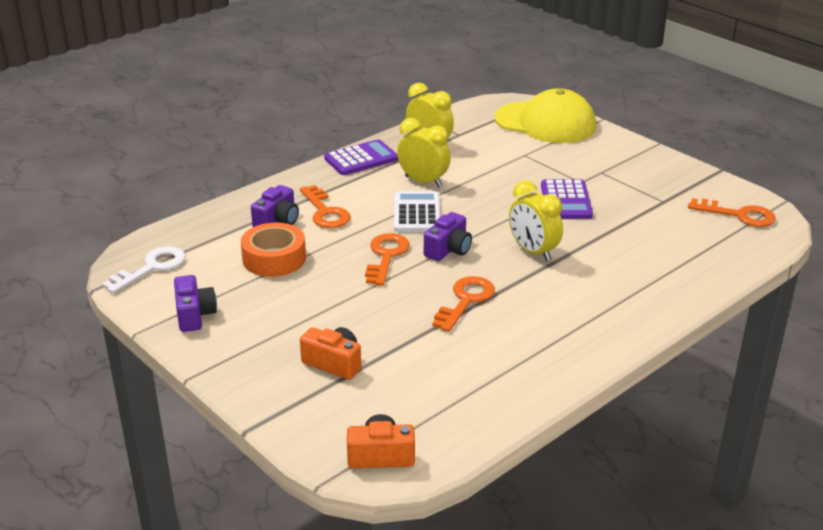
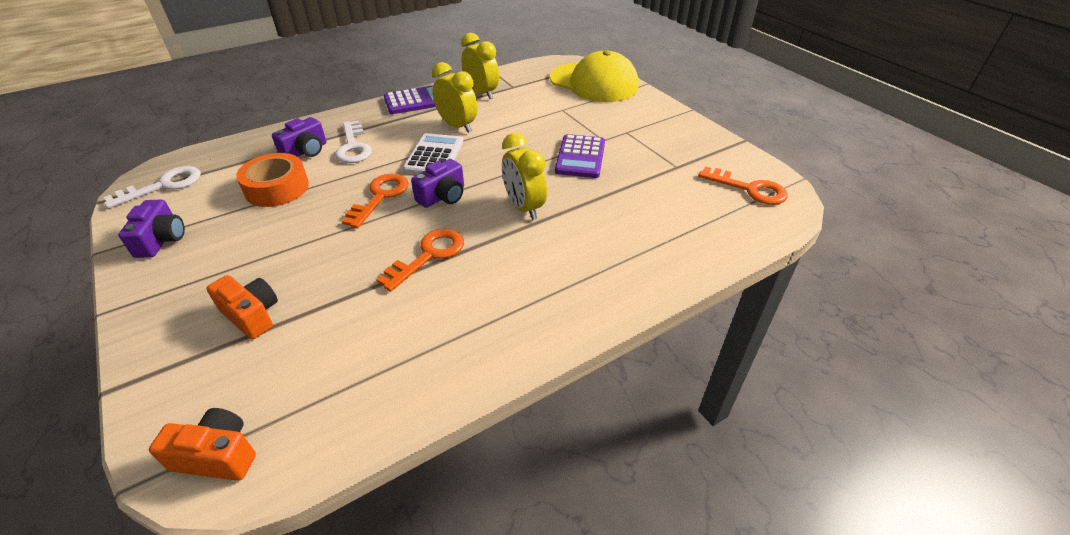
camera: 10 degrees right, 10 degrees up
(325, 212) = (353, 147): orange key -> white key

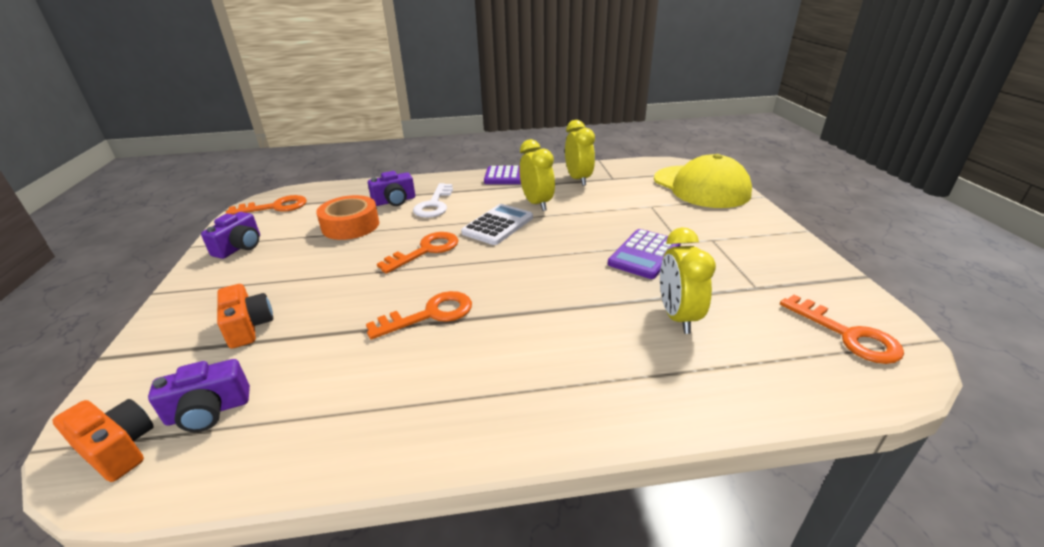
camera: 25 degrees right, 10 degrees down
(163, 186) = (275, 207): white key -> orange key
(443, 196) = (481, 262): purple camera -> purple camera (209, 411)
(523, 207) = (553, 291): yellow clock -> yellow clock (677, 317)

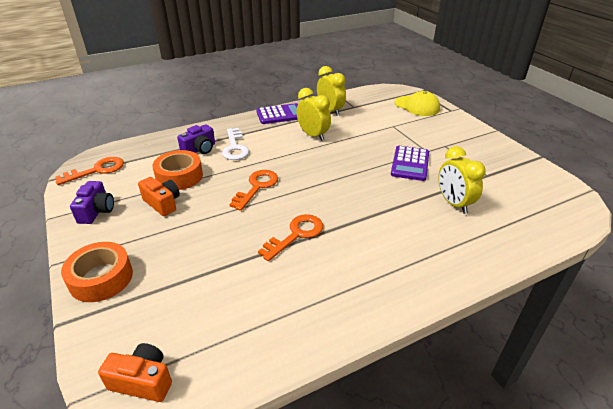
camera: 20 degrees left, 5 degrees up
(182, 317) = (101, 278): none -> orange tape
(209, 411) = (189, 338): purple camera -> none
(248, 327) = (164, 273): orange camera -> orange camera (162, 203)
(498, 225) = (296, 157): white calculator -> none
(701, 187) = (417, 106): yellow cap -> yellow cap, size x0.65
(847, 335) = (548, 196): orange key -> none

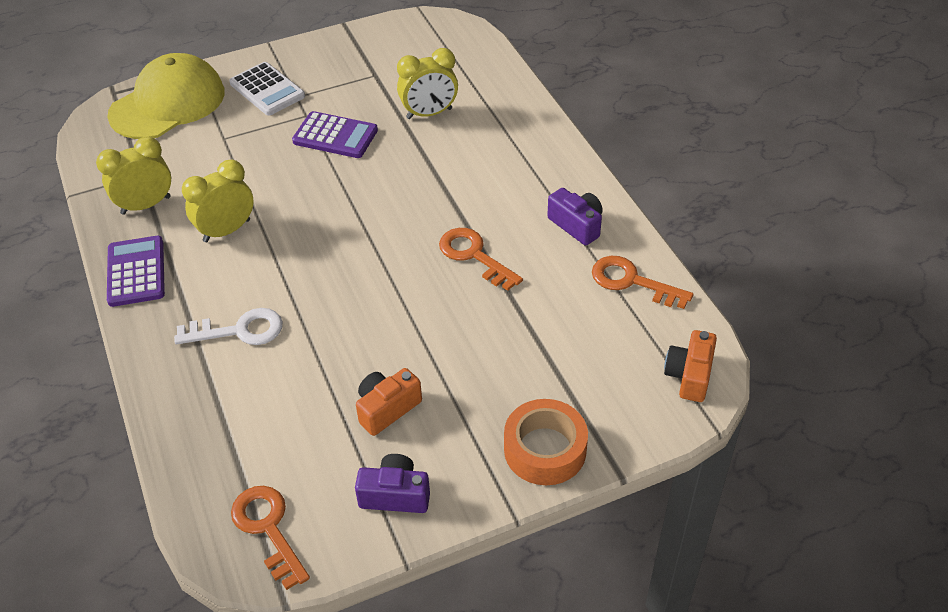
camera: 85 degrees left, 10 degrees up
(179, 176) = (314, 397): orange tape -> none
(199, 149) = (232, 380): purple camera -> purple camera (577, 225)
(257, 187) = (362, 297): orange key -> orange key (632, 282)
(417, 106) = (168, 103): yellow cap -> yellow cap, size x1.55
(446, 135) = (267, 90): none -> white calculator

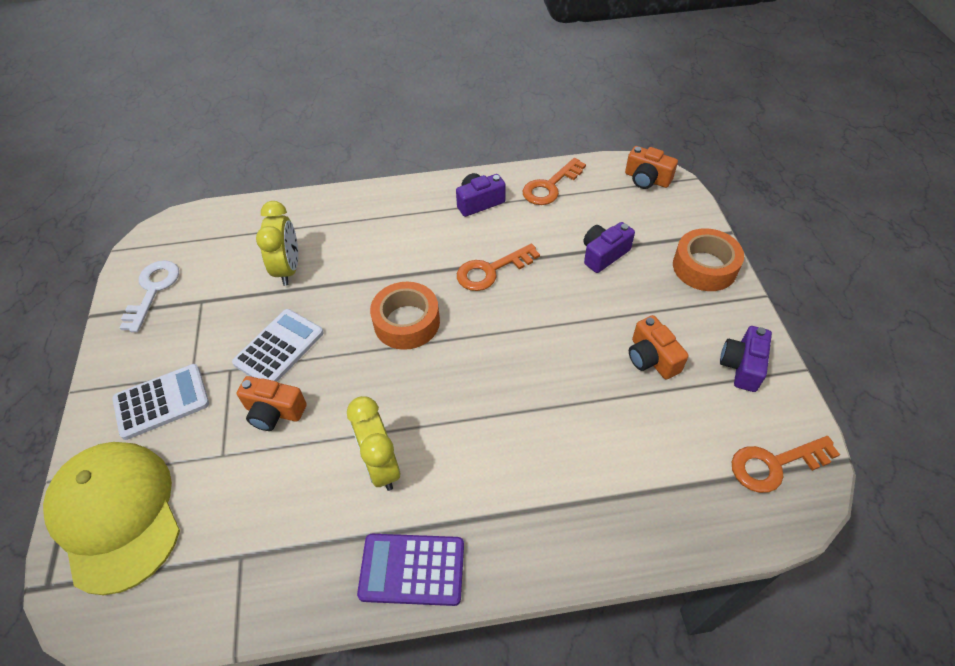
camera: 75 degrees left, 5 degrees up
(146, 205) = (300, 552): yellow clock -> none
(239, 330) = (532, 466): white key -> white key (153, 290)
(269, 153) = (274, 412): none -> orange camera
(335, 136) = (279, 348): purple calculator -> white calculator
(386, 209) = (406, 322): none -> orange tape
(532, 348) = (603, 254): none -> purple camera

